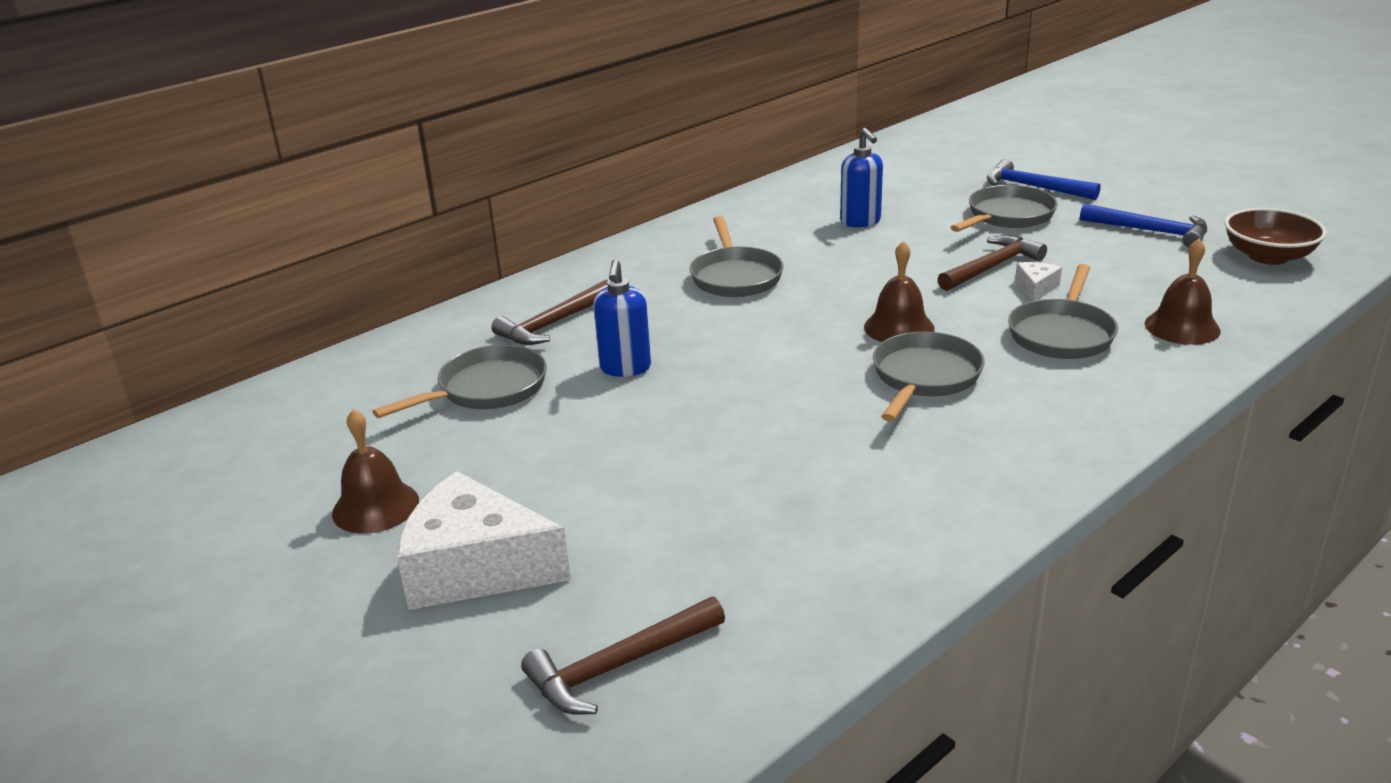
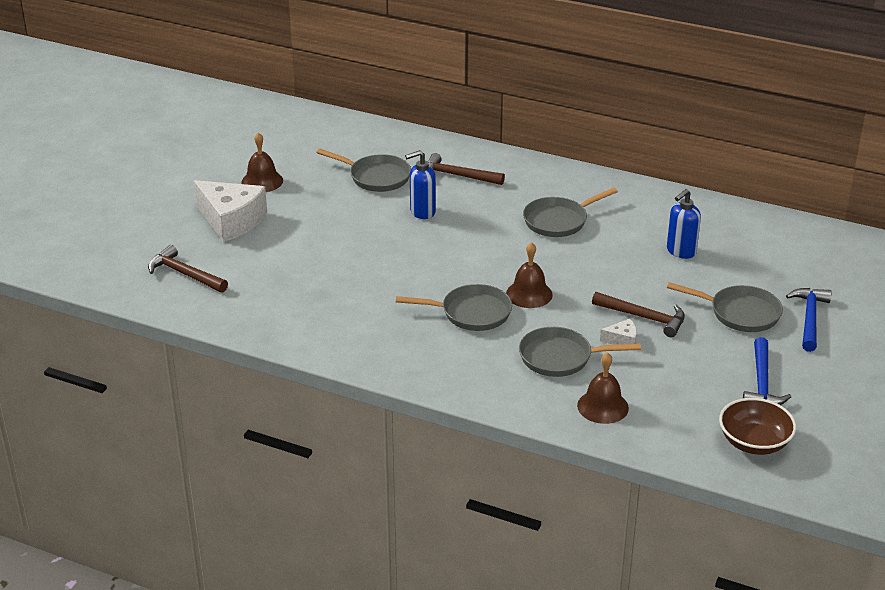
camera: 65 degrees right, 5 degrees up
(475, 568) = (231, 220): white cheese -> white cheese turned 135 degrees clockwise

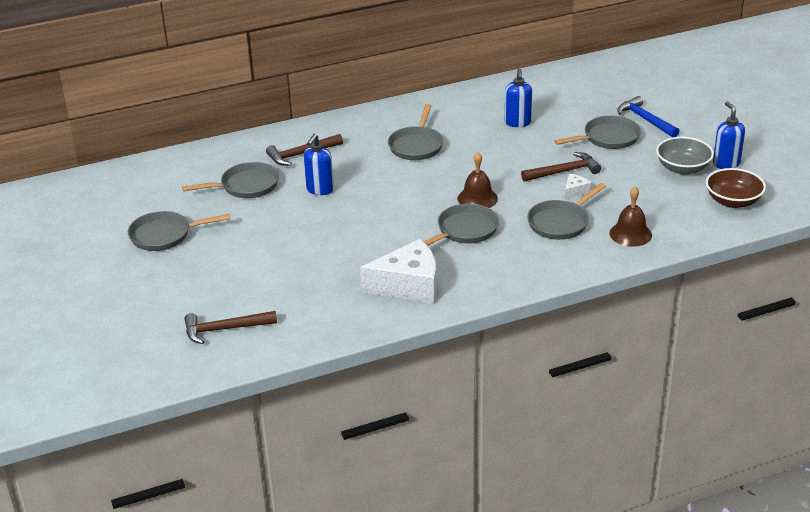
camera: 45 degrees left, 0 degrees up
(231, 220) = (191, 274): white cheese -> white cheese (408, 285)
(262, 181) = (164, 235): brown bell -> grey pan
(761, 383) = (682, 168): blue hammer -> grey bowl
(814, 406) = (726, 164): none -> blue soap dispenser

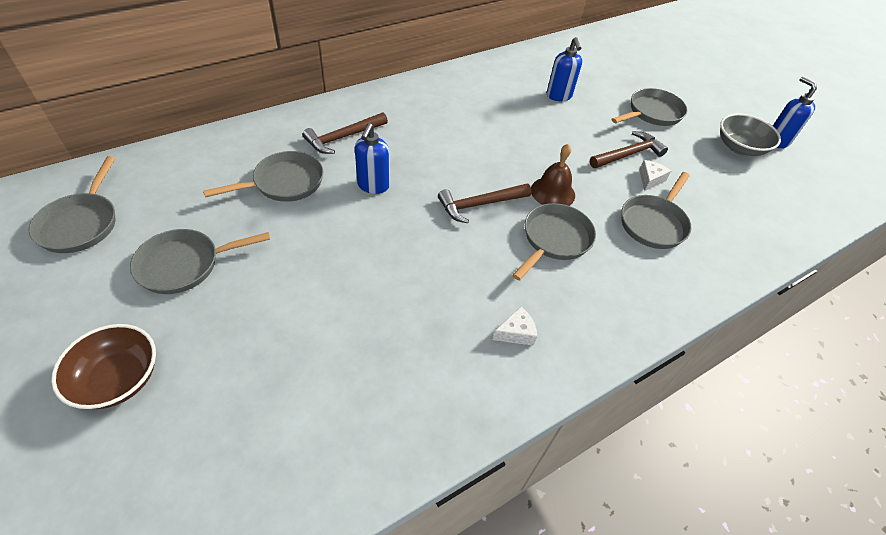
camera: 15 degrees left, 15 degrees up
(225, 329) = (281, 441): brown hammer -> brown hammer (479, 204)
(408, 285) = (516, 333): white cheese -> white cheese, size x0.43
(416, 146) = (466, 124): grey pan -> grey pan (81, 223)
(630, 234) = (733, 236): brown bell -> none
(645, 120) = (677, 92): blue hammer -> none
(733, 201) = (809, 187): brown bowl -> brown bowl (118, 379)

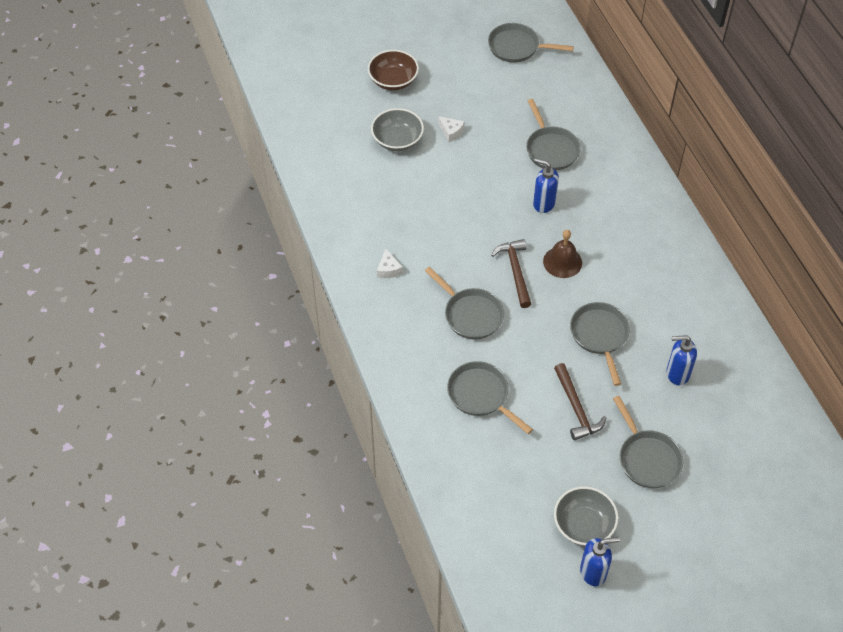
camera: 105 degrees right, 5 degrees up
(184, 265) = (473, 100): grey pan -> grey pan (600, 336)
(264, 354) = (397, 140): none -> grey bowl
(343, 137) = (607, 187): brown hammer -> none
(553, 192) = (526, 328): brown bell -> brown bell (562, 262)
(650, 179) = (538, 414): white cheese -> white cheese (451, 132)

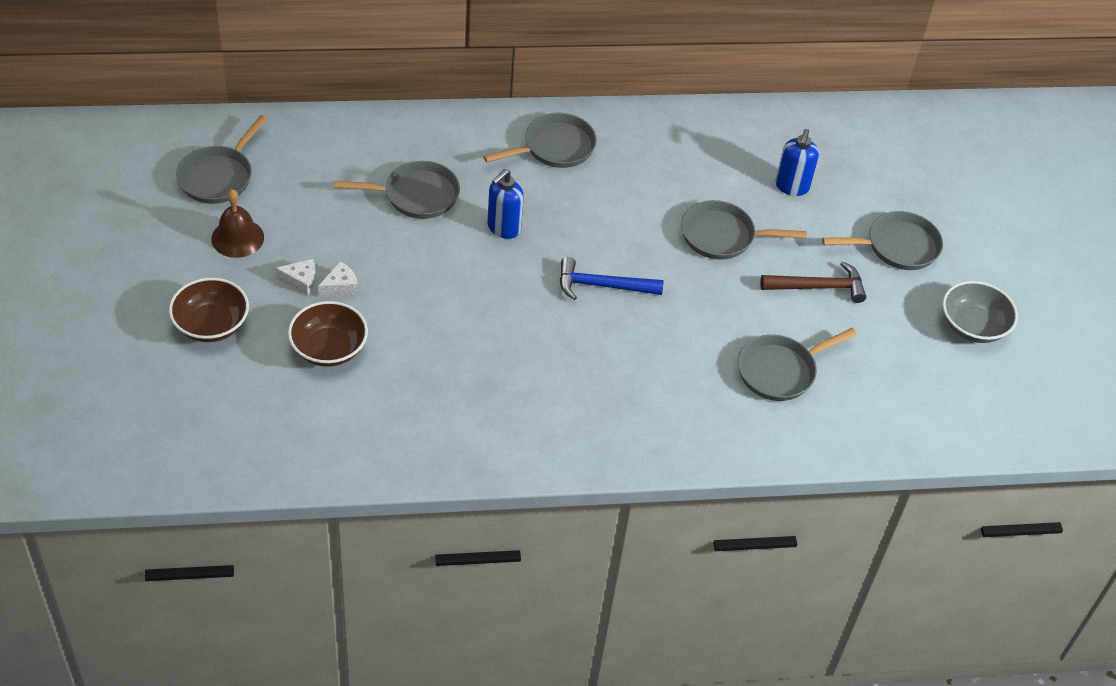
camera: 80 degrees left, 5 degrees down
(388, 269) = (555, 415): white cheese -> white cheese (301, 281)
(397, 140) = (329, 348): grey bowl -> brown bowl
(470, 314) = (656, 348): grey pan -> grey pan (554, 147)
(515, 271) = (602, 285): brown hammer -> blue hammer
(562, 262) = (602, 237): brown bell -> brown bell (237, 238)
(593, 572) = (1032, 335): blue soap dispenser -> none

